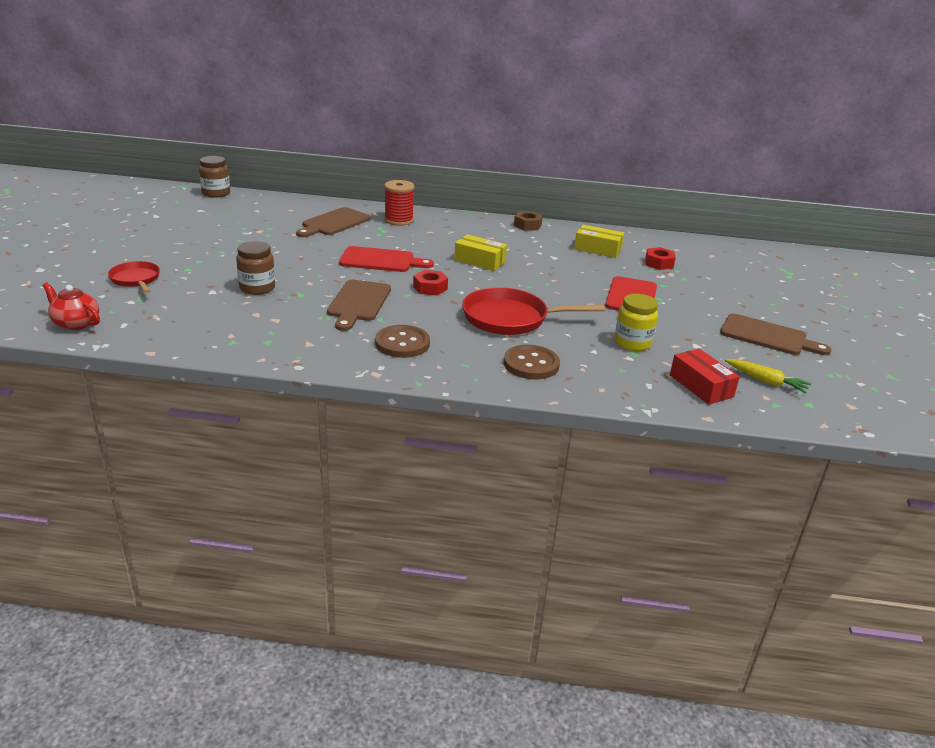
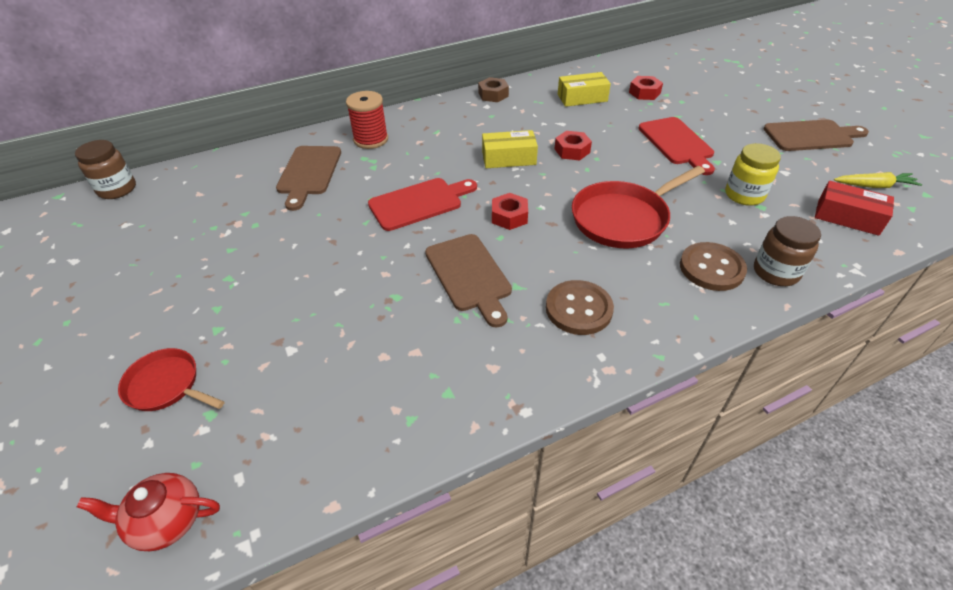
camera: 30 degrees left, 15 degrees up
(257, 288) = (337, 314): brown jar -> brown jar (775, 272)
(535, 273) = (572, 150): none -> red nut

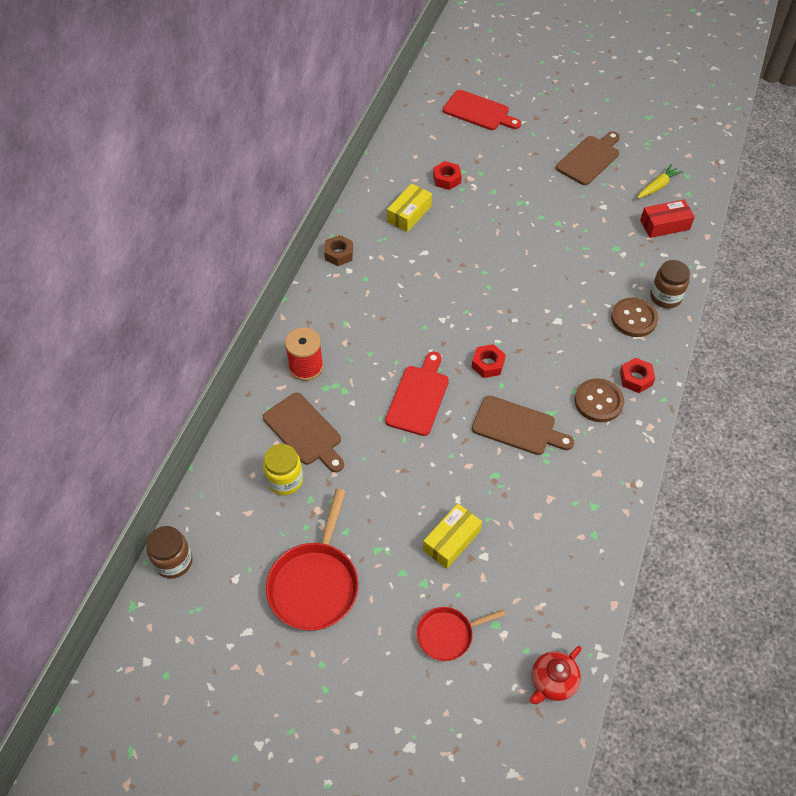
camera: 45 degrees left, 10 degrees up
(509, 158) = (428, 313): yellow box -> yellow box (451, 540)
(572, 150) = (461, 276): red nut -> red nut (636, 378)
(623, 218) = (554, 315): red pan -> red pan (315, 584)
(677, 143) = (519, 221): red cutting board -> red cutting board (478, 112)
(744, 195) = (599, 244): yellow jar -> yellow jar (285, 480)

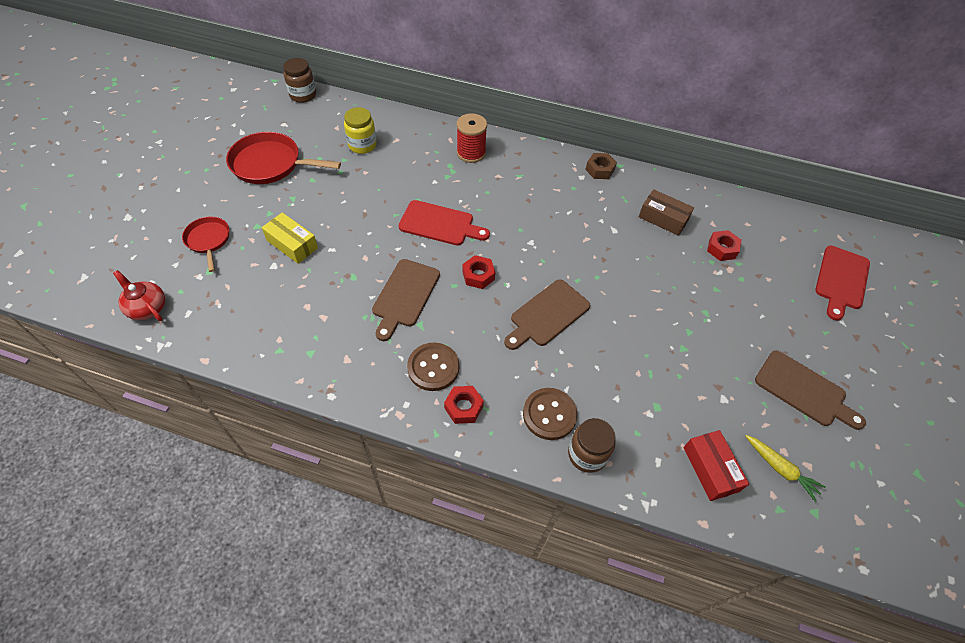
camera: 85 degrees right, 0 degrees up
(304, 432) = (406, 154): brown cutting board -> brown cutting board (547, 315)
(409, 214) = (663, 218): yellow box -> brown box

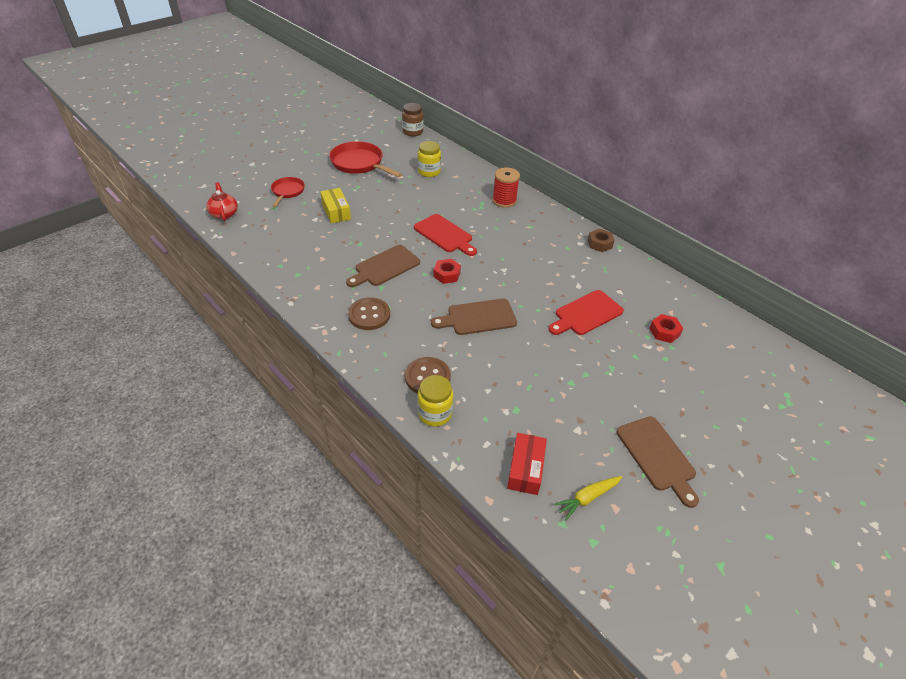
camera: 30 degrees right, 10 degrees down
(463, 407) = (370, 346): red nut -> none
(587, 454) = (435, 413): brown jar -> yellow jar
(663, 218) = (628, 293): brown box -> none
(780, 469) = (587, 498): yellow carrot -> yellow carrot turned 75 degrees clockwise
(841, 280) = (765, 397): red cutting board -> red cutting board (586, 314)

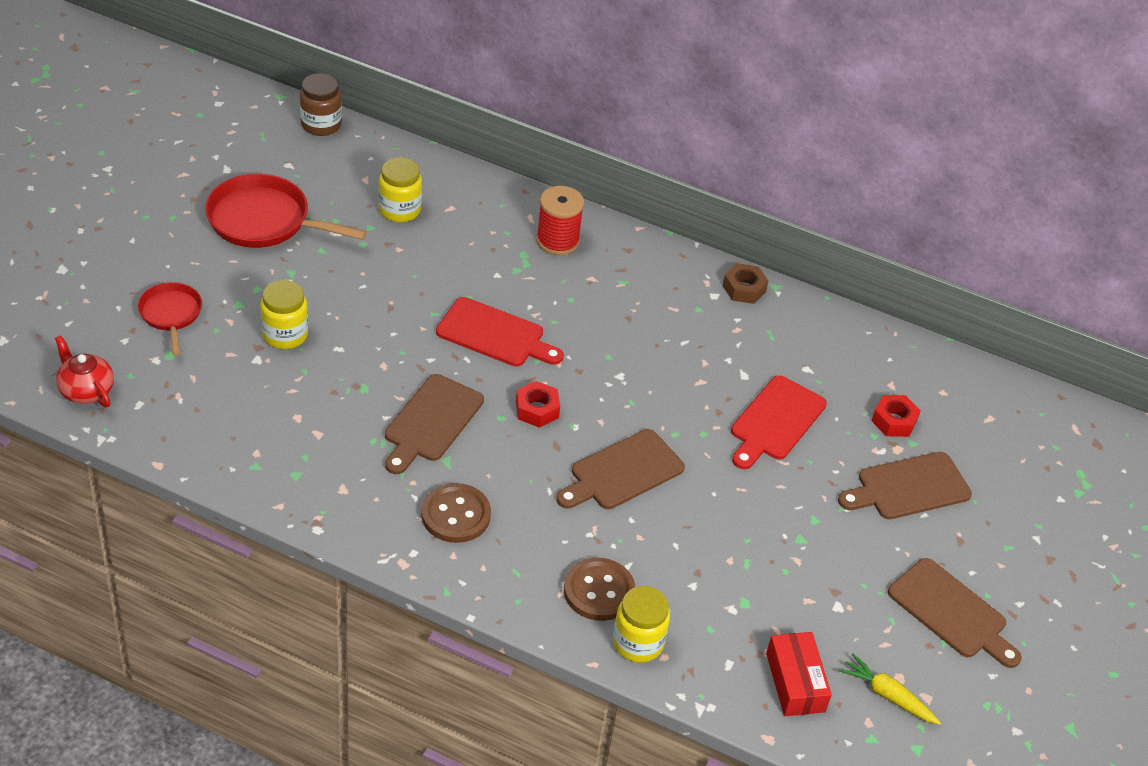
camera: 25 degrees left, 0 degrees up
(336, 211) = (285, 335): yellow box -> yellow jar
(587, 498) = (888, 695): yellow carrot -> yellow carrot turned 90 degrees clockwise
(658, 371) = (908, 487): none -> brown cutting board

